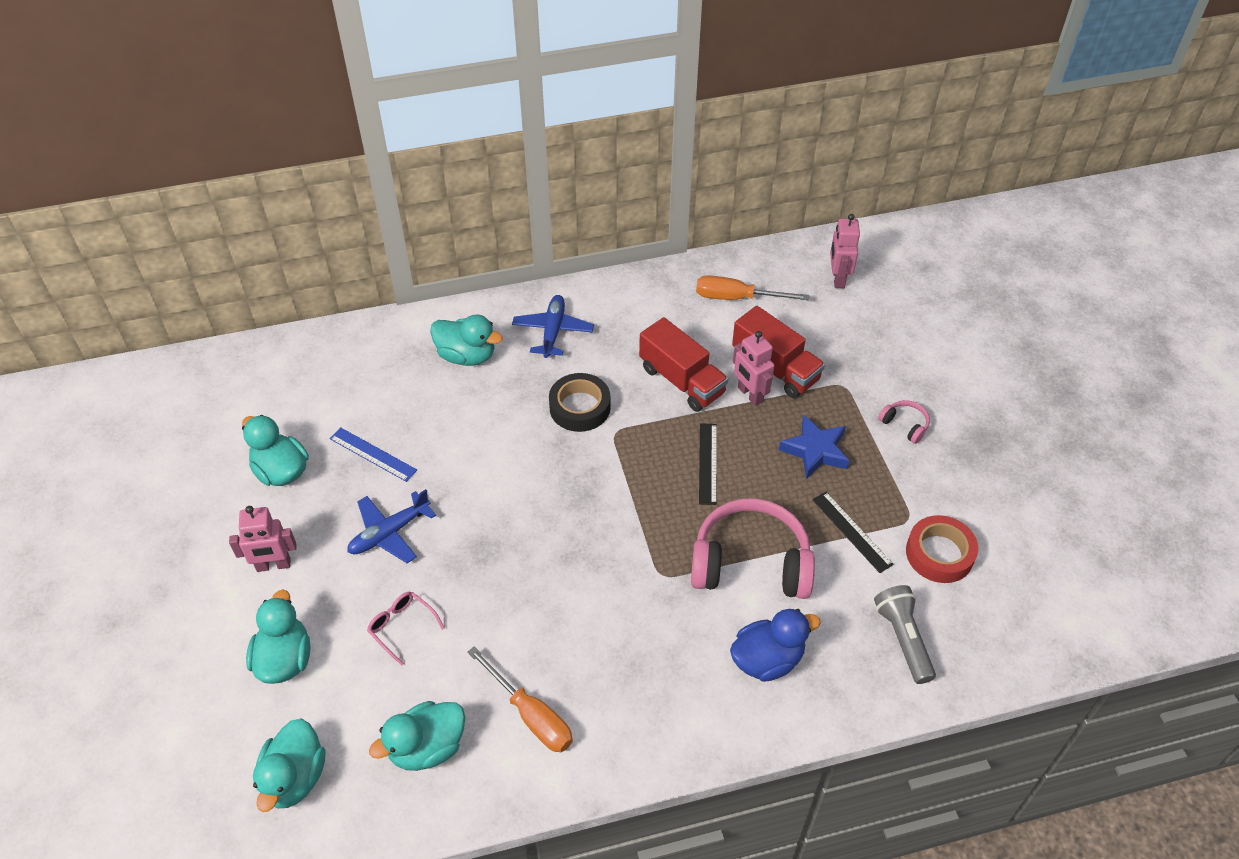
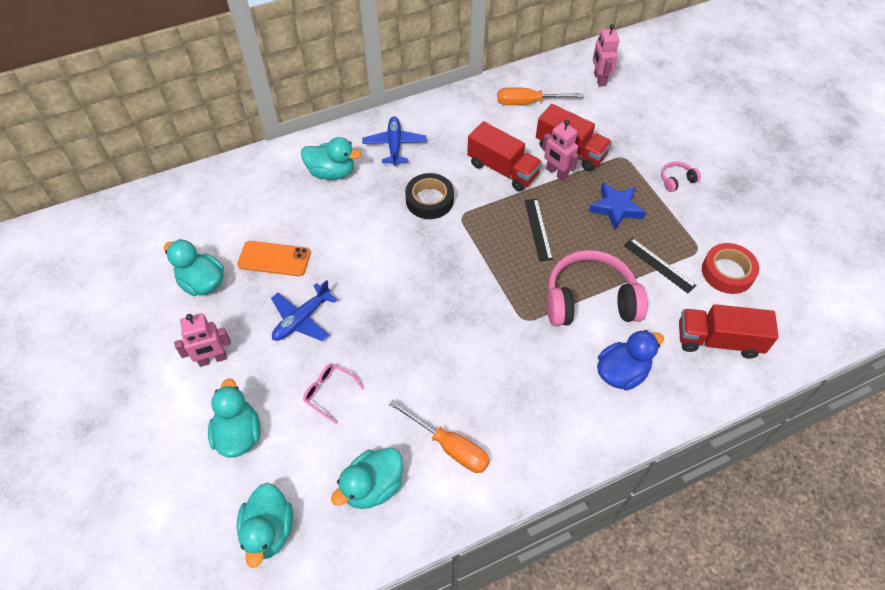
camera: 10 degrees left, 5 degrees up
(373, 454) = (274, 259): blue ruler -> orange phone
(903, 639) = (718, 340): grey flashlight -> red truck
(904, 425) = (676, 180): pink headphones -> pink headphones turned 60 degrees counterclockwise

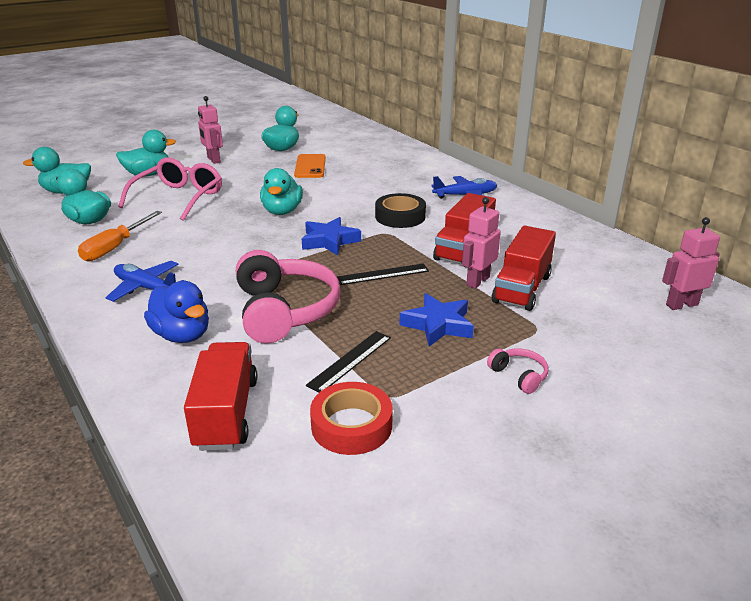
camera: 80 degrees right, 25 degrees down
(302, 319) = (250, 182): blue plane -> blue plane (146, 288)
(329, 392) = (179, 198): pink glasses -> pink glasses, size x1.99
(331, 172) = (414, 175): turquoise duck -> turquoise duck (282, 211)
(470, 259) = (329, 241): none -> blue star
(528, 103) = (587, 257): orange screwdriver -> none

